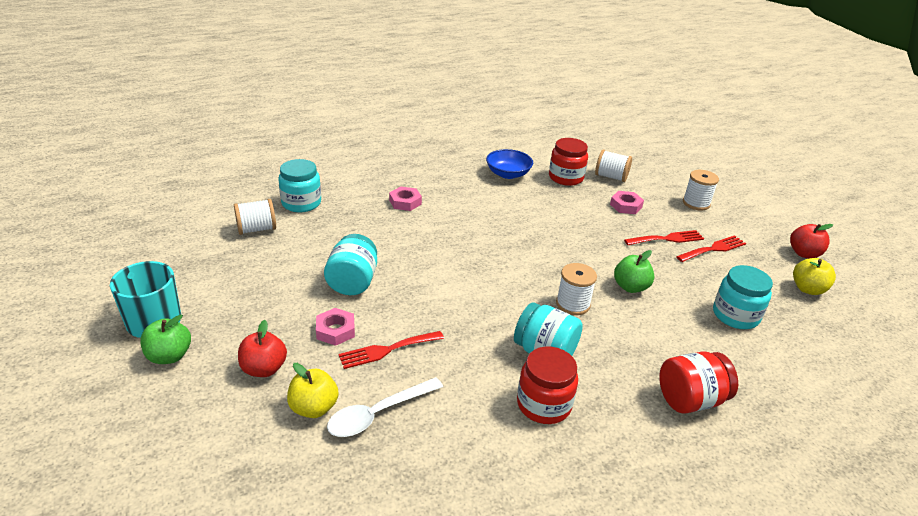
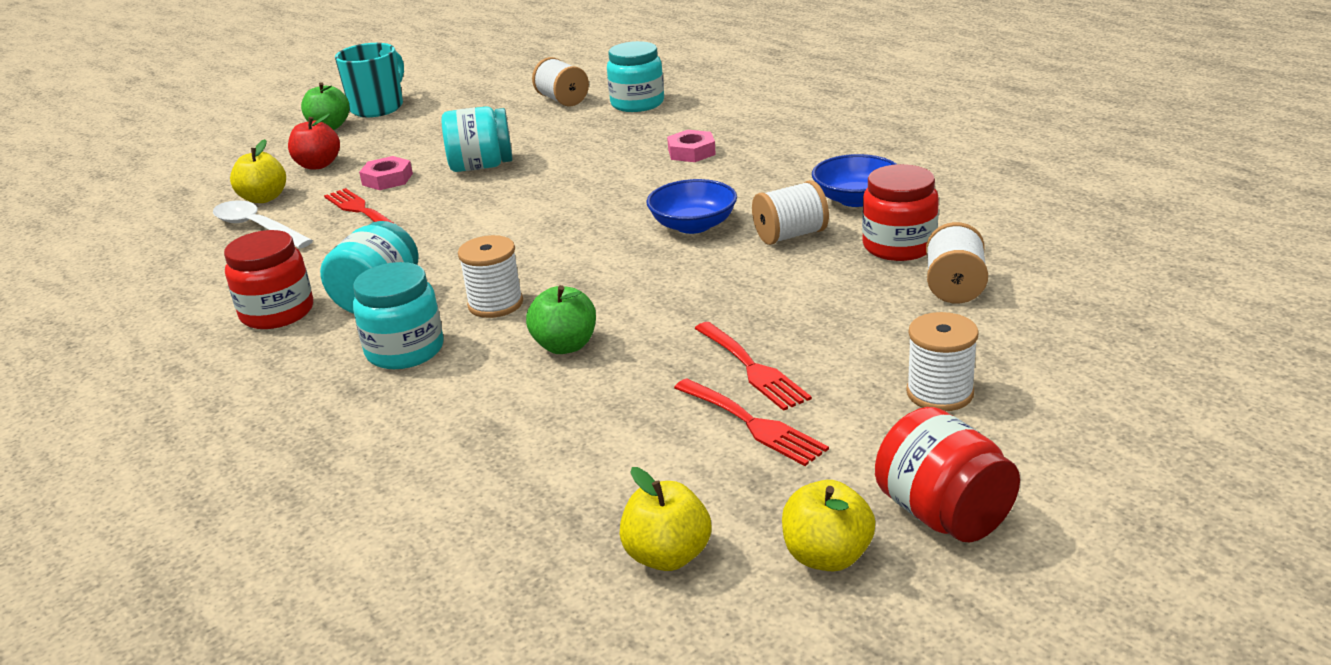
camera: 80 degrees right, 5 degrees down
(508, 222) = (693, 225): none -> blue bowl
(538, 199) = (790, 235): none -> white spool
(626, 206) = (846, 314): pink nut -> none
(690, 400) = (295, 420): red jar -> red jar (943, 514)
(735, 315) = (527, 457): turquoise jar -> turquoise jar (405, 350)
(804, 253) = (827, 556): red apple -> yellow apple

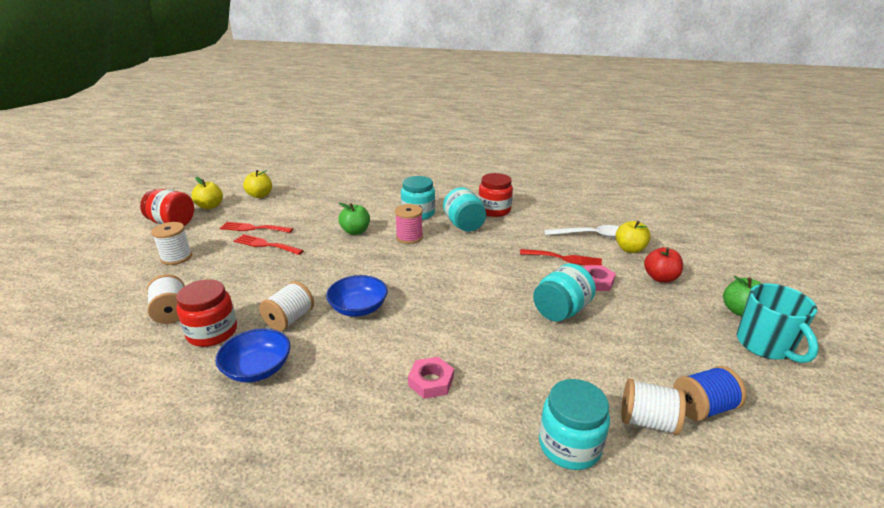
camera: 140 degrees right, 0 degrees up
(495, 304) = (409, 237): white spool -> pink spool
(510, 96) = (703, 407): none -> blue spool

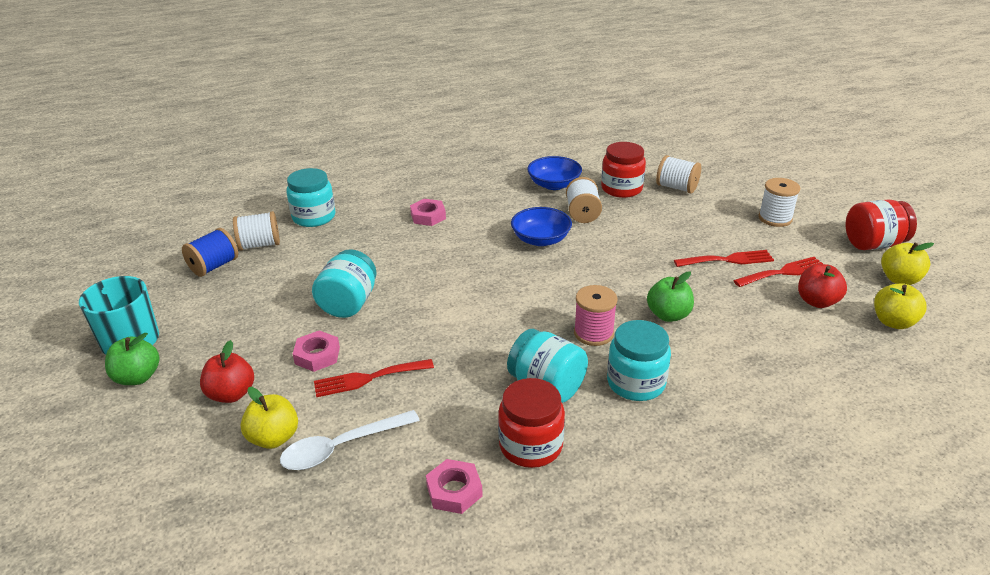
camera: 150 degrees right, 5 degrees up
(271, 212) = (817, 301): none -> red apple
(541, 208) = (454, 491): none -> pink nut

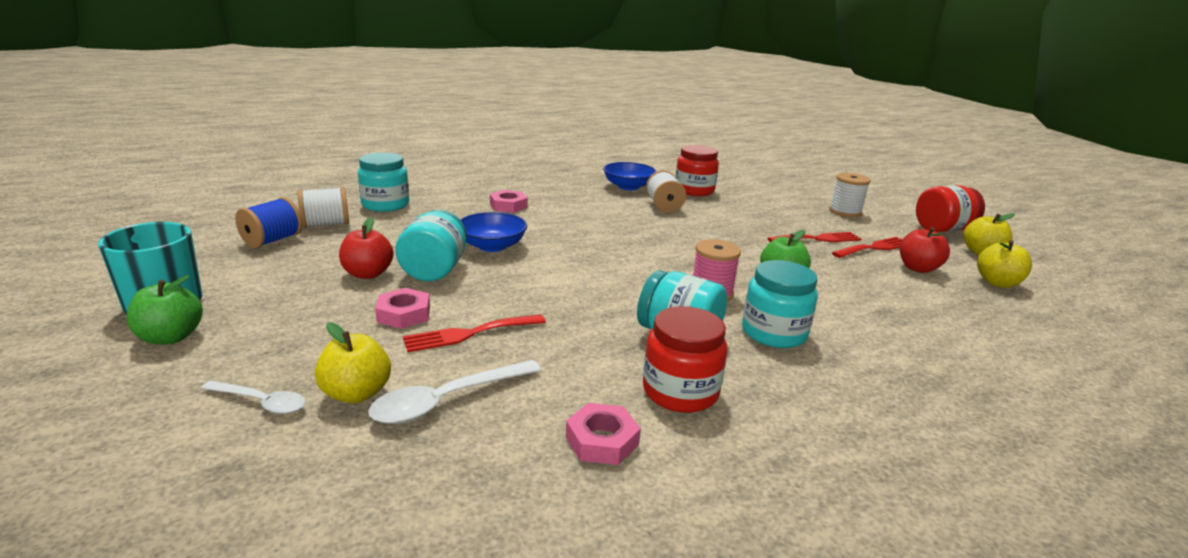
camera: 10 degrees left, 10 degrees down
(204, 444) = (261, 402): none -> white spoon
(231, 394) = (297, 351): red apple -> red apple (368, 274)
(541, 239) = (629, 223): blue bowl -> blue bowl (492, 246)
(676, 187) = (745, 191): white spool -> none

